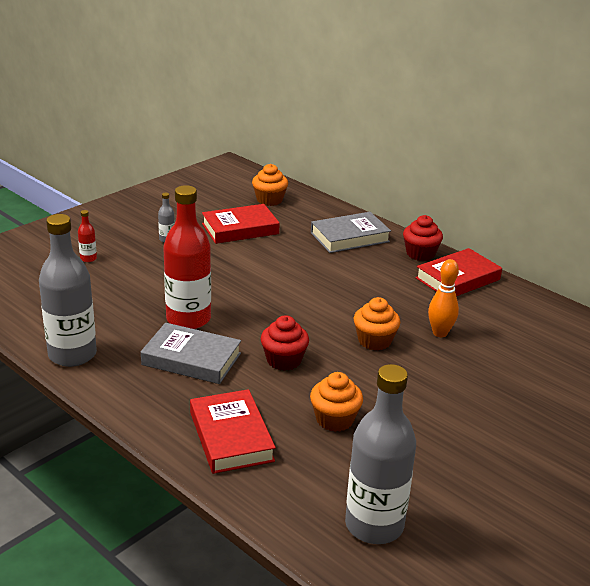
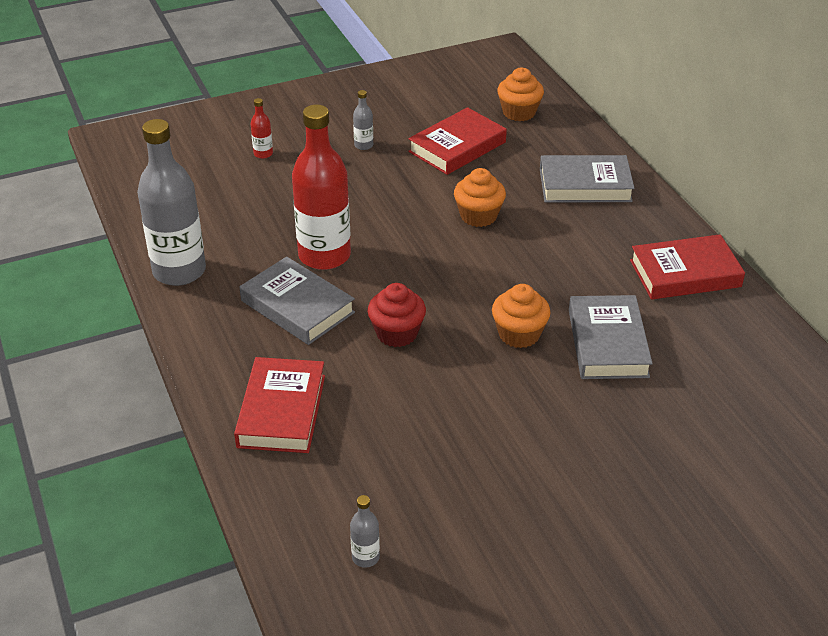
camera: 25 degrees right, 10 degrees up
(240, 229) = (457, 147): red book -> red book turned 45 degrees counterclockwise
(334, 419) = (405, 421): orange cupcake -> orange cupcake (478, 216)
(374, 525) = (365, 557): grey bottle -> grey bottle, size x0.41
(420, 254) = (660, 227): red cupcake -> none
(440, 333) = (607, 343): orange bowling pin -> grey book

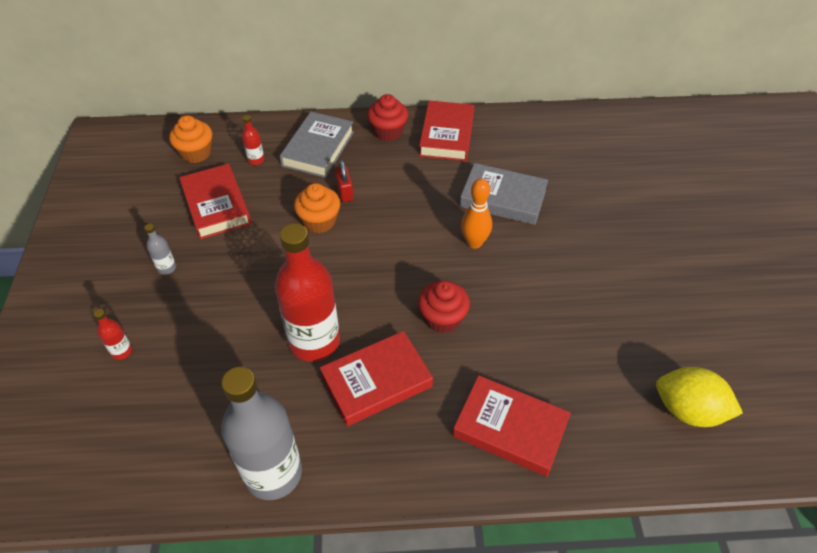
camera: 70 degrees left, 10 degrees up
(297, 307) = (376, 382): grey book -> red book
(365, 557) = (688, 410): grey bottle -> yellow lemon
(519, 334) = (474, 243): orange cupcake -> orange bowling pin
(532, 221) = (344, 192): none -> red padlock
(537, 150) = (256, 160): none -> red bottle
(653, 226) = (388, 132): none -> red cupcake

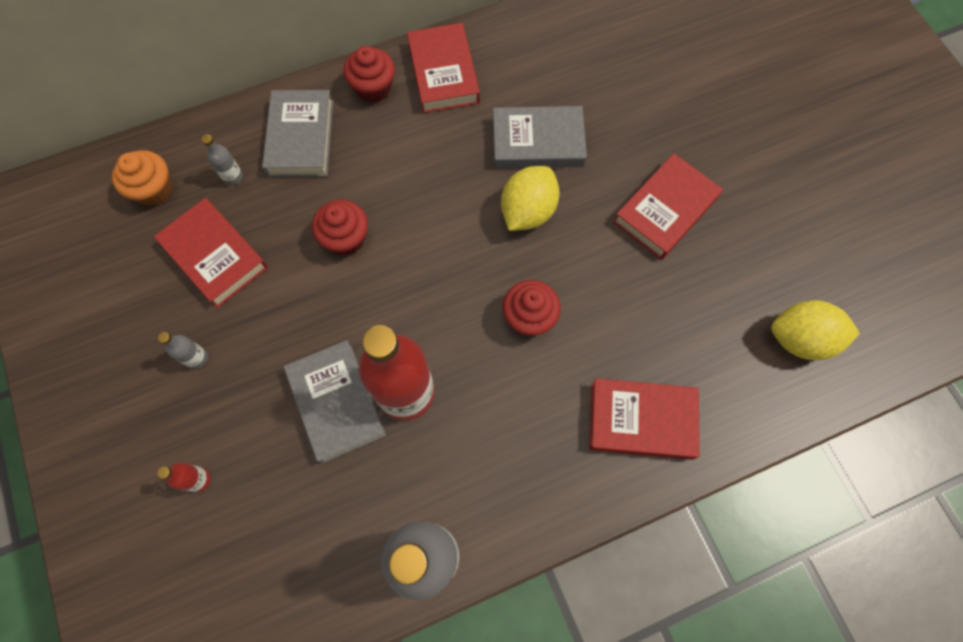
camera: 20 degrees left, 20 degrees up
(255, 331) = (336, 403): none -> grey book
(256, 160) = (233, 177): red bottle -> grey bottle
(319, 221) = (345, 238): orange cupcake -> red cupcake
(344, 192) = (358, 189): red padlock -> none
(376, 382) = (490, 416): red book -> red book (665, 210)
(474, 243) = (528, 211): orange bowling pin -> yellow lemon

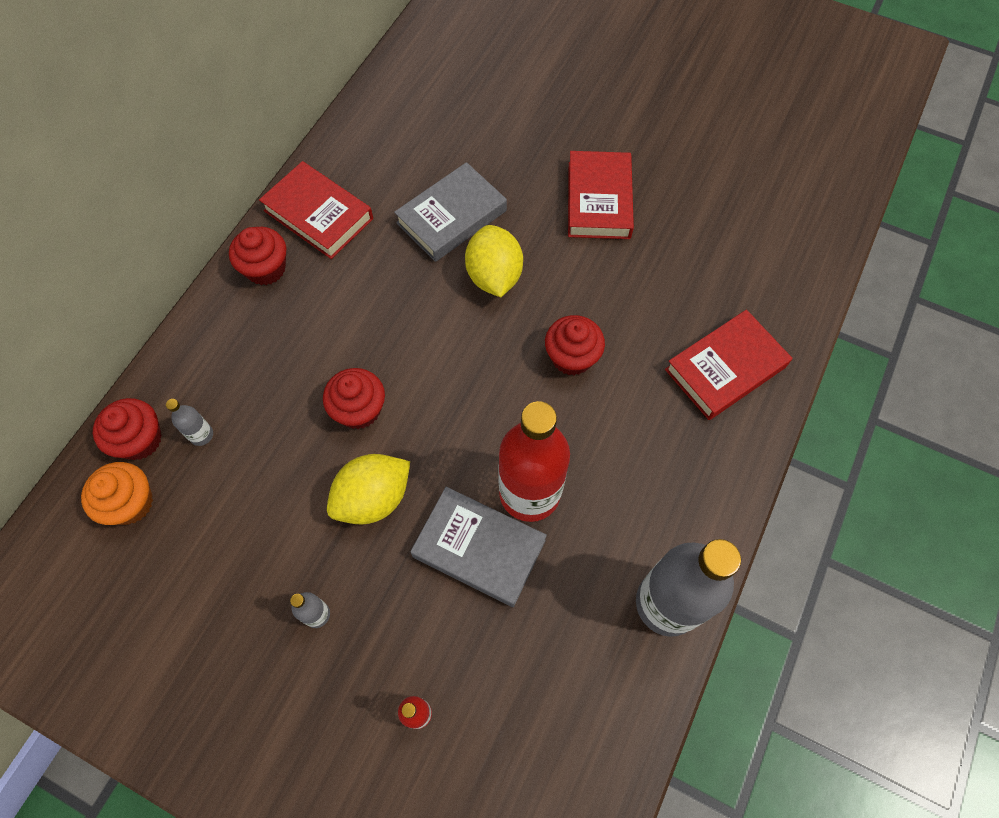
camera: 40 degrees left, 5 degrees down
(194, 151) = (140, 440): none -> red cupcake
(215, 255) = (249, 514): red book -> none
(300, 138) = (236, 356): grey book -> none
(800, 339) = (777, 224): yellow lemon -> yellow lemon (373, 498)

